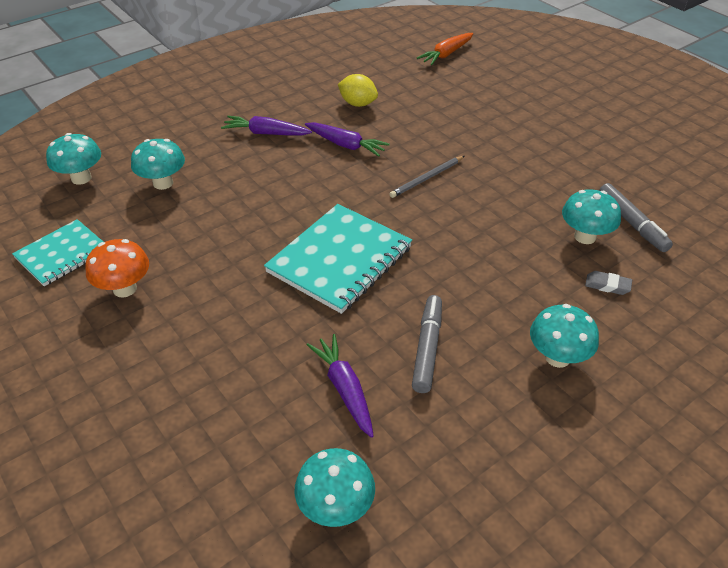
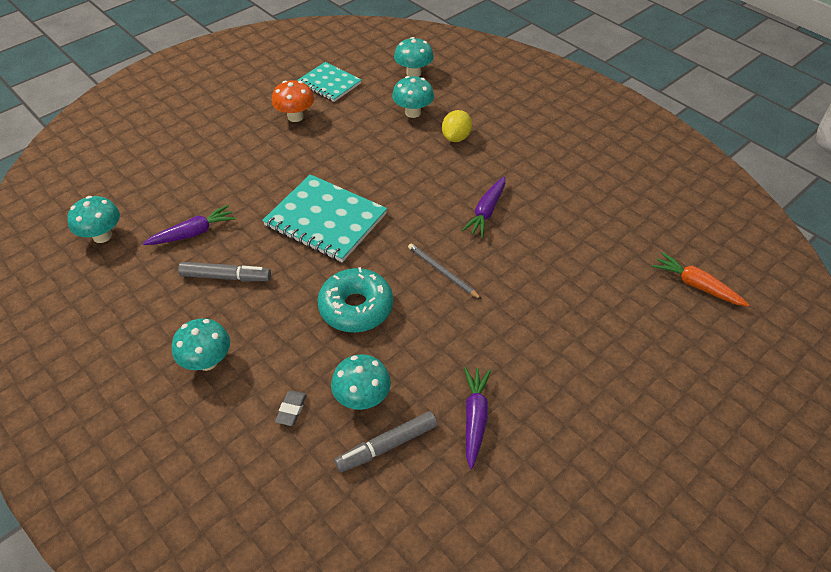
camera: 85 degrees right, 5 degrees up
(266, 133) = (493, 158): purple carrot -> purple carrot (474, 418)
(358, 104) = (561, 215): yellow lemon -> yellow lemon (456, 137)
(474, 238) = (356, 307): none -> turquoise donut

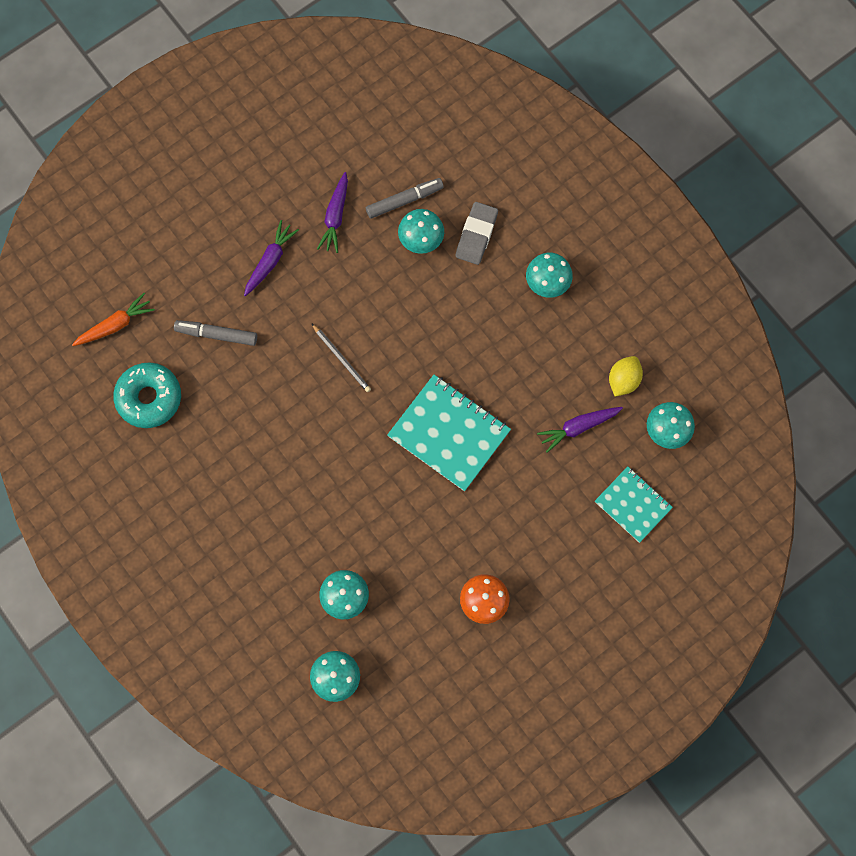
camera: 175 degrees left, 25 degrees up
(226, 277) = (540, 370): grey marker -> grey marker (216, 334)
(291, 410) = (476, 235): grey eraser -> grey eraser, size x1.82
(329, 83) = (443, 665): turquoise notebook -> turquoise notebook (633, 505)
(356, 307) = (423, 326): turquoise donut -> turquoise donut (149, 398)
(456, 137) = (301, 548): yellow lemon -> yellow lemon (623, 380)
(486, 212) = (287, 431): purple carrot -> purple carrot (270, 261)
(696, 285) = (115, 325): orange carrot -> orange carrot turned 75 degrees counterclockwise

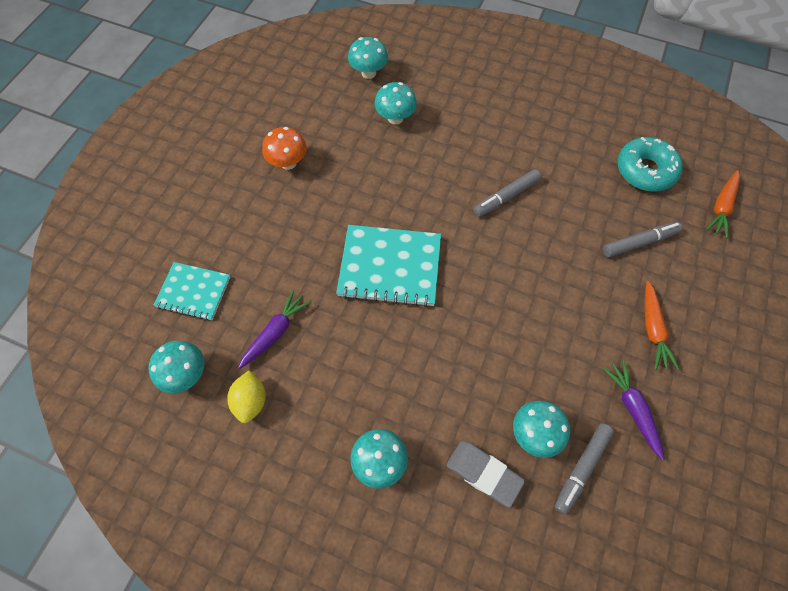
camera: 150 degrees right, 10 degrees down
(270, 261) = (652, 329): purple carrot -> orange carrot
(299, 444) = (506, 197): none -> grey marker
(342, 359) = (523, 278): grey pencil -> none
(476, 235) = (483, 473): grey eraser -> grey eraser turned 45 degrees counterclockwise

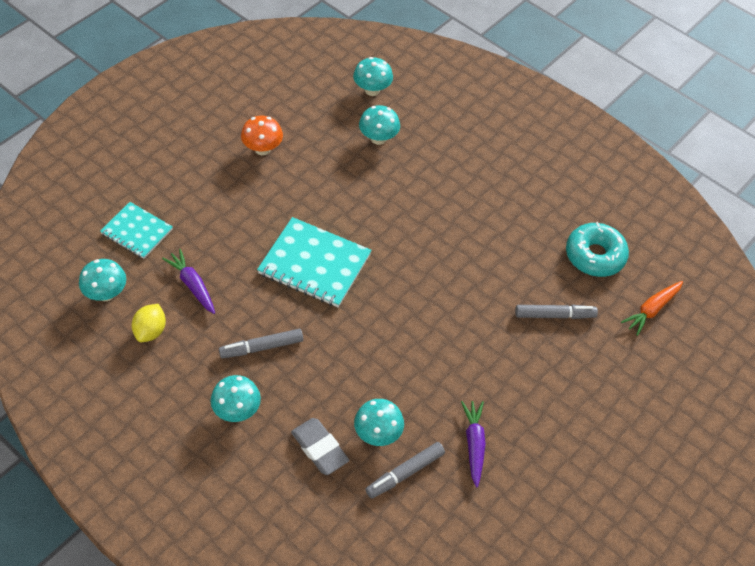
camera: 15 degrees right, 10 degrees down
(275, 332) = (192, 285): purple carrot -> purple carrot turned 90 degrees counterclockwise
(506, 197) = (448, 238): grey marker -> grey marker (261, 347)
(652, 329) = (527, 389): orange carrot -> none

